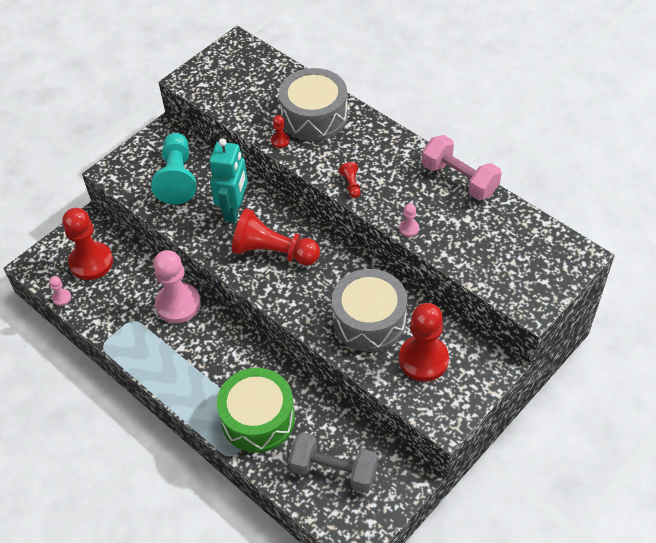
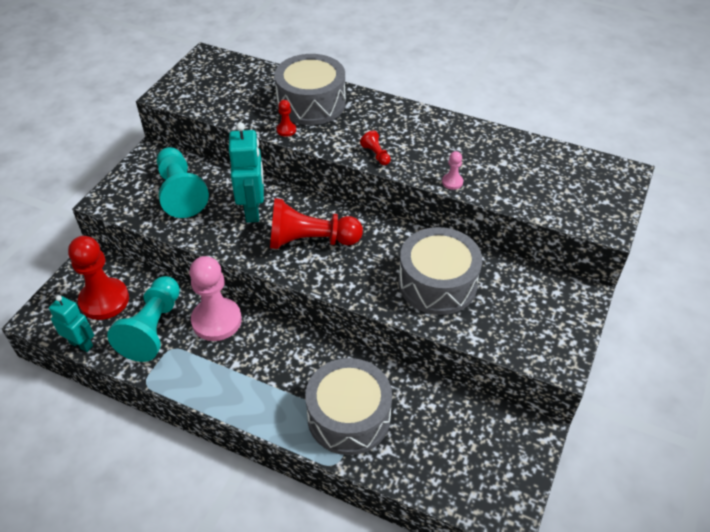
camera: 20 degrees left, 5 degrees down
(61, 298) = (81, 344): pink pawn -> turquoise robot
(123, 298) = (153, 328): none -> turquoise pawn
(258, 418) = (349, 416): green drum -> grey drum
(334, 470) = (452, 449): grey dumbbell -> none
(423, 360) = (509, 308): red pawn -> none
(459, 179) = (478, 130): pink dumbbell -> none

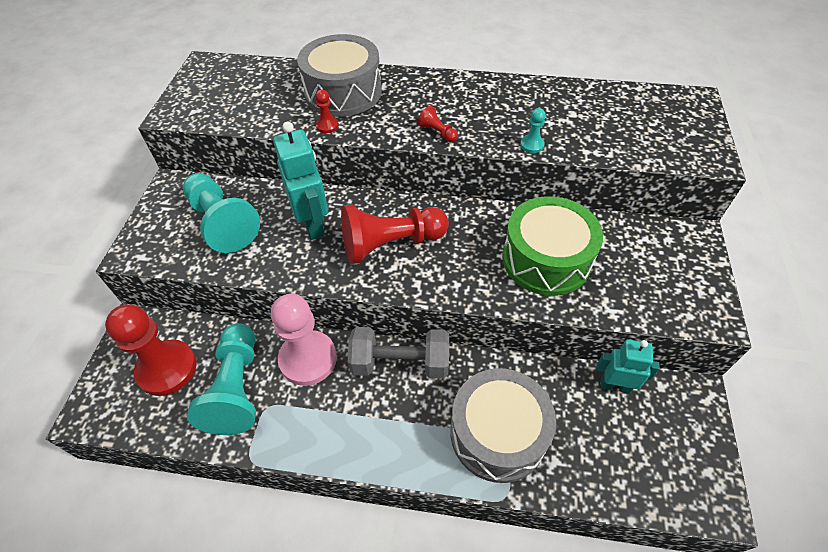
camera: 15 degrees left, 5 degrees up
(81, 344) = (154, 431): turquoise robot -> turquoise robot (615, 385)
(290, 342) = (400, 363): none -> grey dumbbell
(437, 283) = (546, 259): grey drum -> green drum
(452, 182) = (532, 145): pink pawn -> turquoise pawn

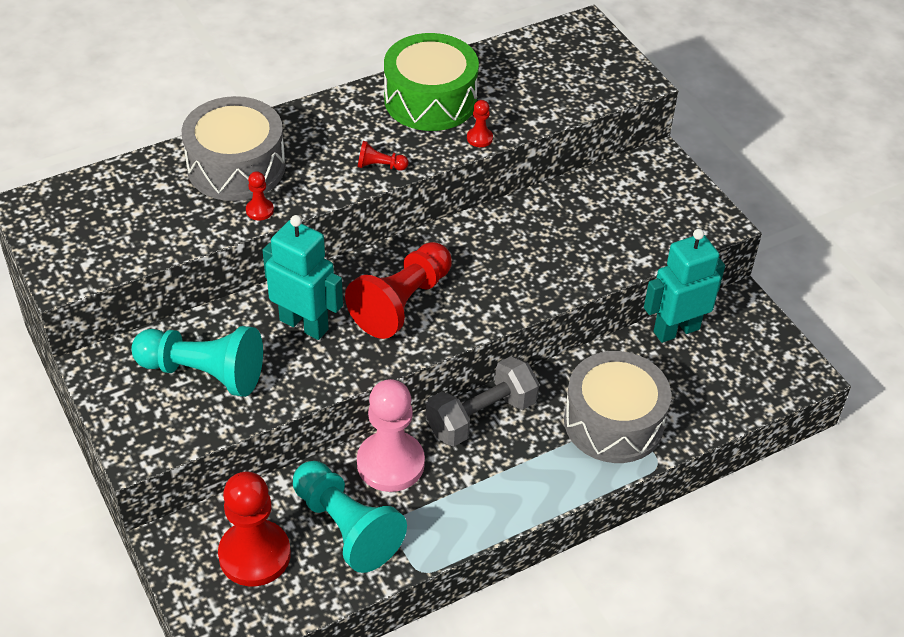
camera: 40 degrees left, 5 degrees down
(532, 145) = (479, 138): turquoise pawn -> red pawn
(546, 259) = (555, 244): green drum -> green drum (430, 100)
(615, 385) = (676, 330): turquoise robot -> turquoise robot, size x1.51

